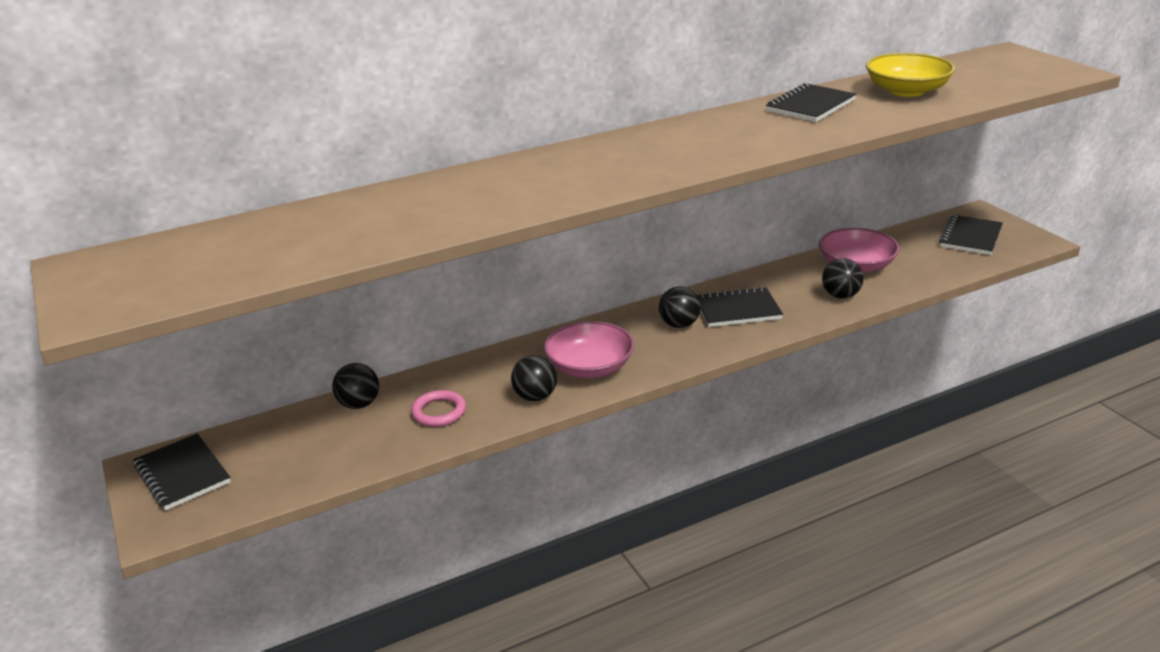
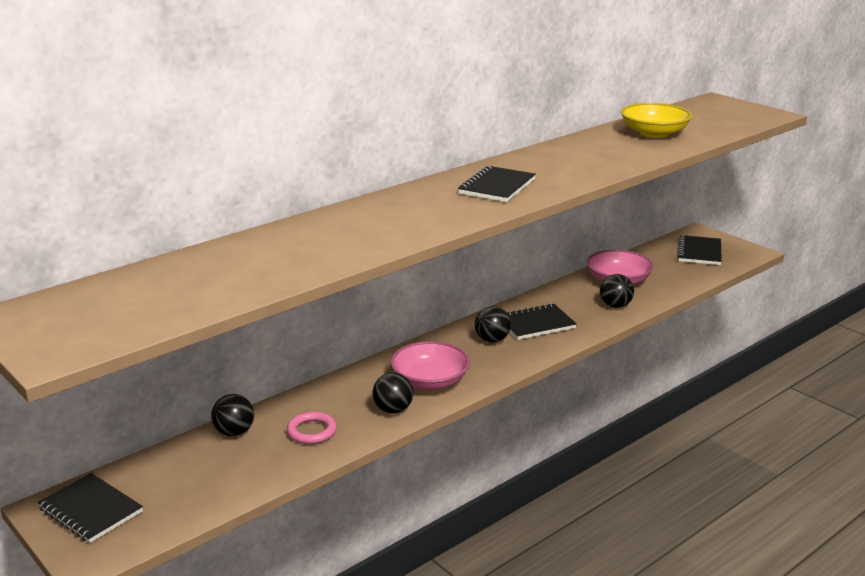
camera: 15 degrees left, 5 degrees down
(810, 106) = (585, 148): black notebook -> black notebook (497, 187)

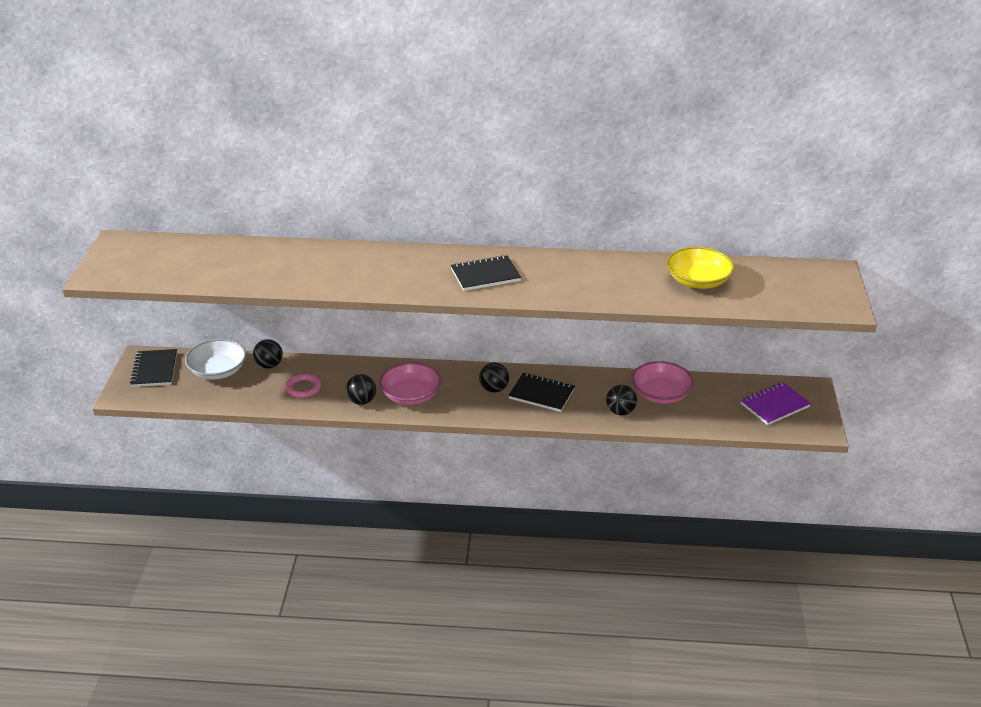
camera: 45 degrees right, 10 degrees up
(179, 468) = (218, 371): none -> white bowl
(699, 252) = (774, 405): black notebook -> purple notebook

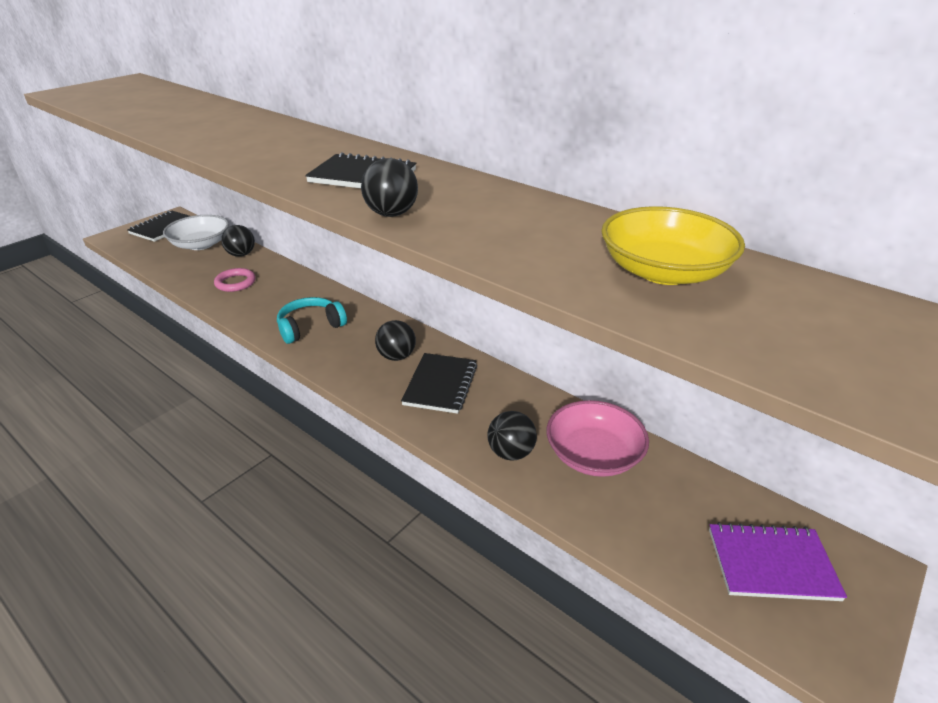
camera: 35 degrees right, 0 degrees up
(361, 401) = (261, 314): black ball -> black ball (391, 214)
(411, 395) = (310, 327): pink bowl -> turquoise headphones
(541, 394) = (440, 385): black notebook -> black notebook turned 45 degrees clockwise

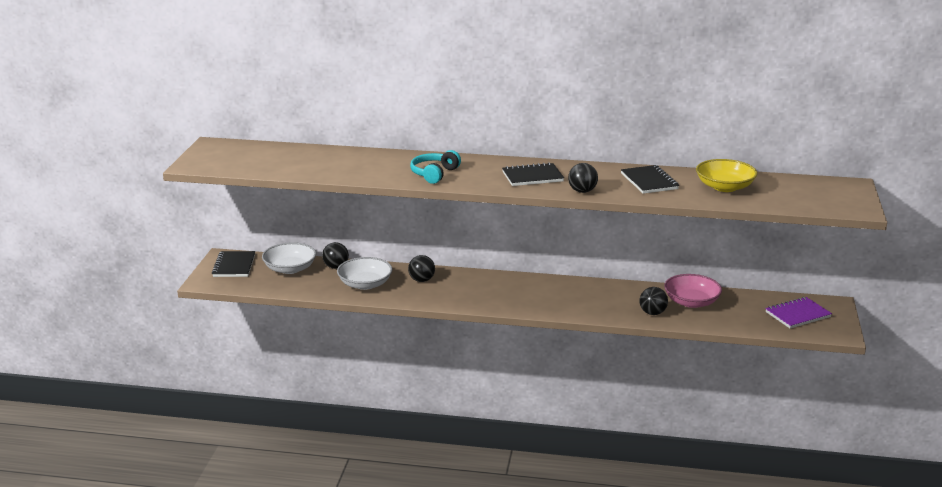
camera: 30 degrees left, 10 degrees down
(235, 283) = (365, 284): pink ring -> white bowl
(310, 327) = (461, 293): turquoise headphones -> turquoise headphones (434, 174)
(396, 356) = (537, 292): black ball -> black ball (421, 280)
(440, 385) = (581, 297): black notebook -> black notebook (649, 181)

